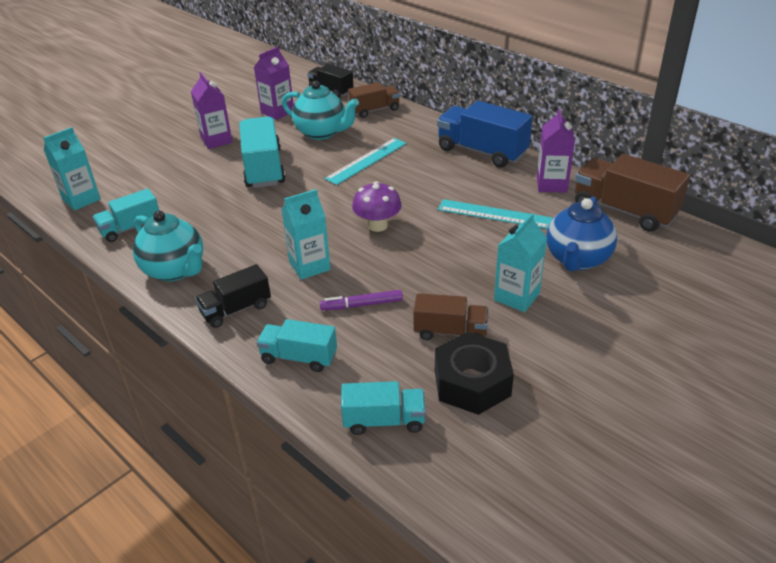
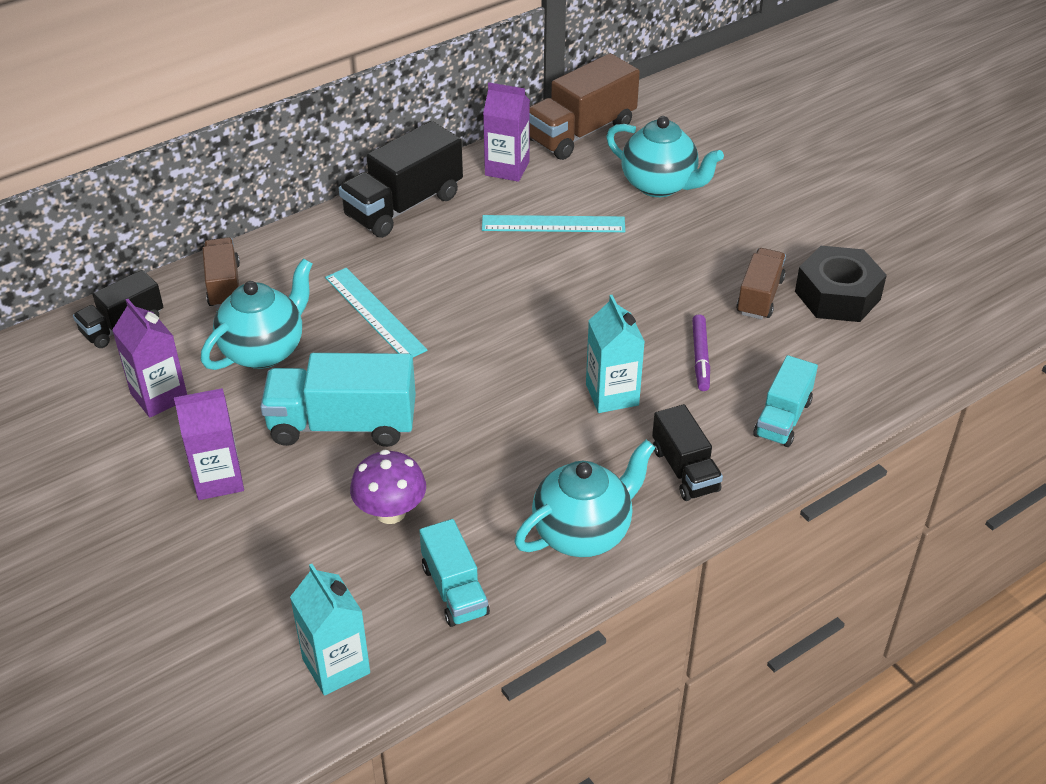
camera: 80 degrees left, 5 degrees up
(377, 225) = (542, 323): purple mushroom -> purple mushroom (390, 512)
(384, 421) = (884, 363): turquoise truck -> none
(482, 151) = (403, 206): blue truck -> black truck
(494, 214) = (553, 224): turquoise ruler -> turquoise ruler turned 60 degrees clockwise
(516, 296) = (712, 239): turquoise carton -> none
(577, 259) = (659, 185): blue teapot -> turquoise teapot

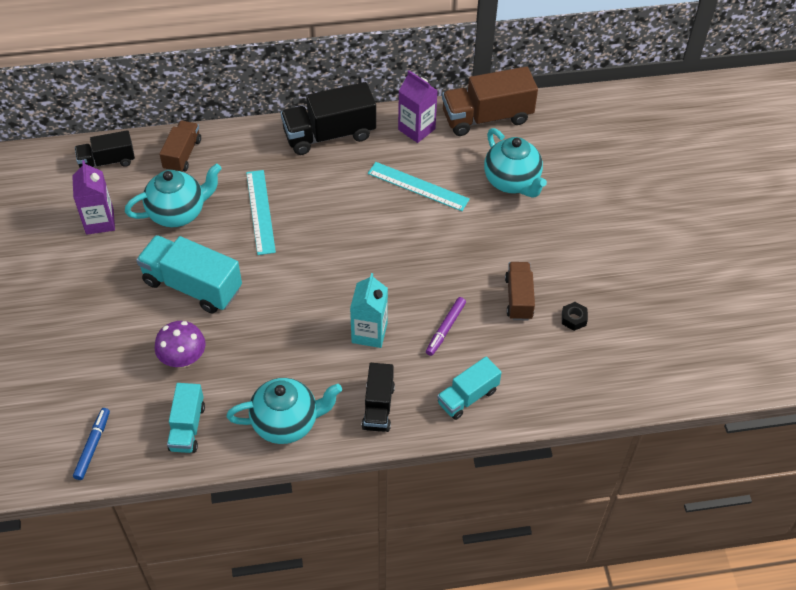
camera: 25 degrees right, 10 degrees up
(218, 479) = (100, 294): purple carton -> none
(336, 666) = (93, 446): turquoise carton -> blue marker
(759, 296) = (518, 298): brown truck -> brown truck turned 45 degrees counterclockwise
(837, 295) = (573, 319): black nut -> black nut, size x0.44

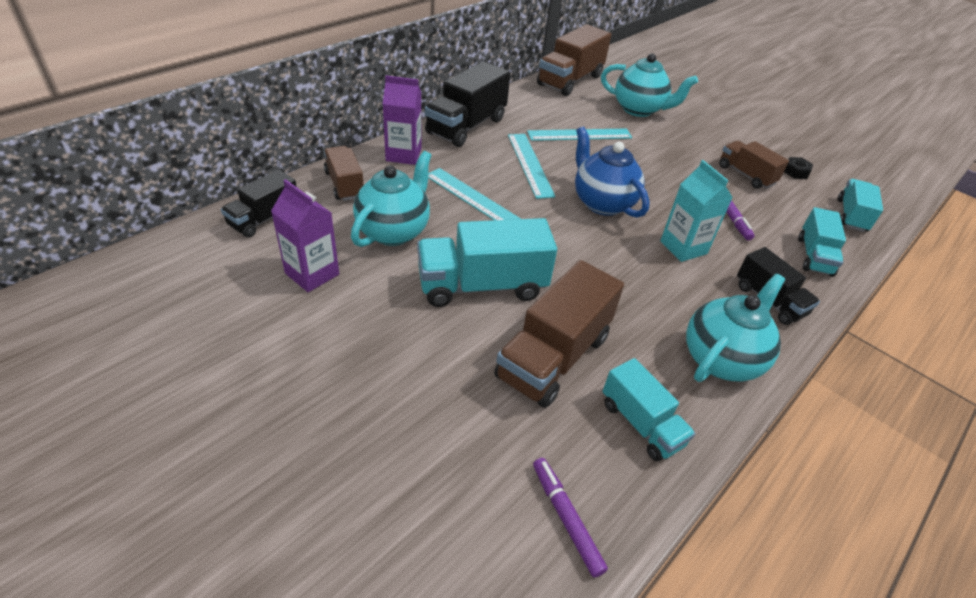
camera: 40 degrees left, 10 degrees down
(93, 446) = (566, 518): blue marker -> purple marker
(183, 358) = (553, 357): purple mushroom -> brown truck
(338, 198) = (530, 164): none -> turquoise ruler
(354, 263) = (602, 203): none -> blue teapot
(416, 129) = (530, 102): purple carton -> purple carton (403, 155)
(560, 384) = (851, 216): none -> turquoise truck

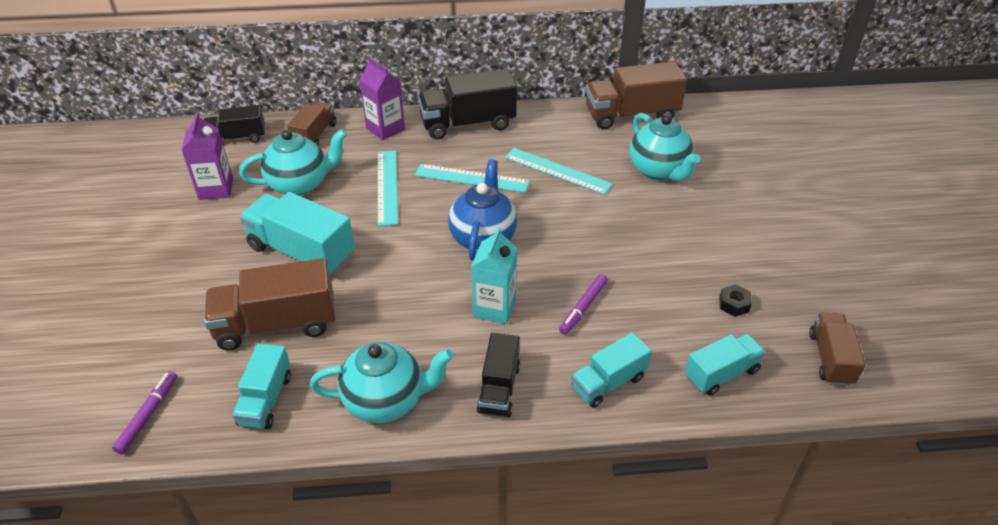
camera: 45 degrees right, 0 degrees up
(530, 164) = (472, 178): turquoise ruler -> turquoise ruler turned 75 degrees clockwise
(746, 175) = (668, 280): brown truck -> brown truck (830, 359)

